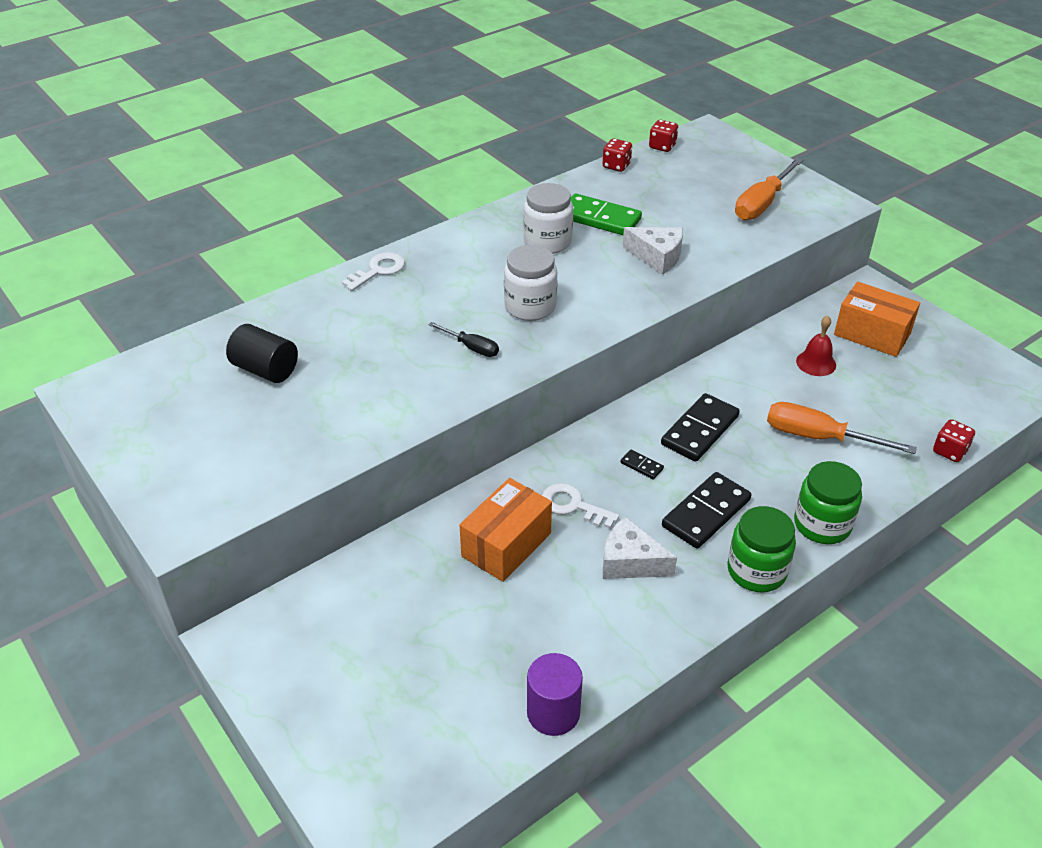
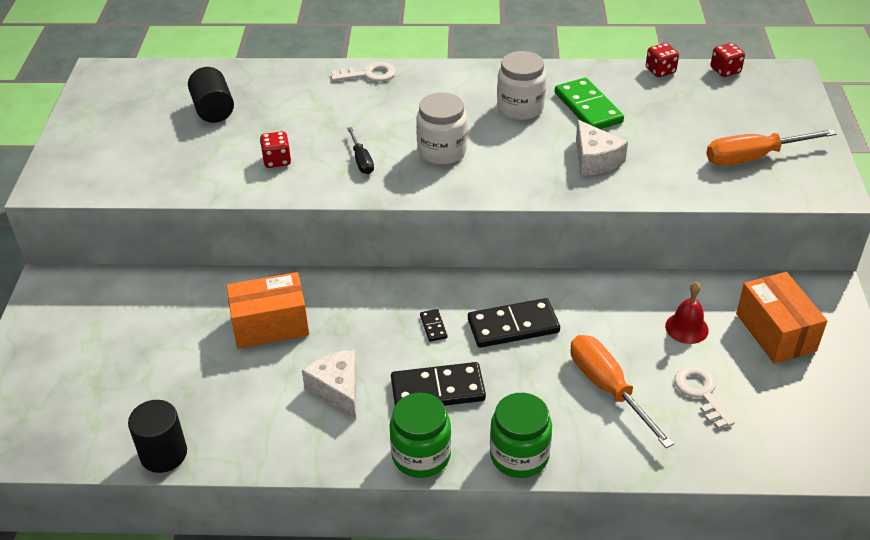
camera: 40 degrees right, 0 degrees up
(553, 712) = (163, 454): purple cylinder -> black cylinder
(573, 506) = (348, 326): white key -> white key (701, 393)
(949, 451) = (717, 469): red dice -> red dice (277, 160)

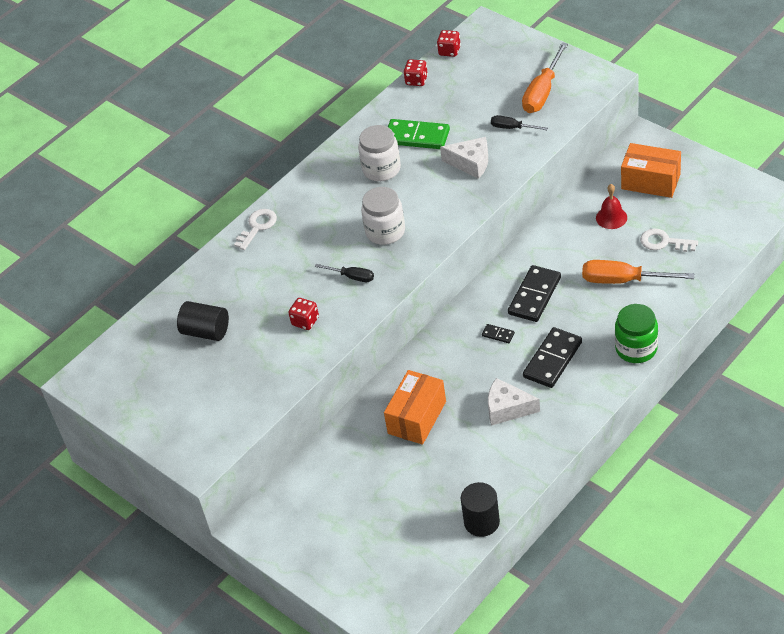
camera: 45 degrees left, 5 degrees up
(421, 455) = (596, 394): green jar -> none
(677, 162) = (512, 128): none -> black screwdriver

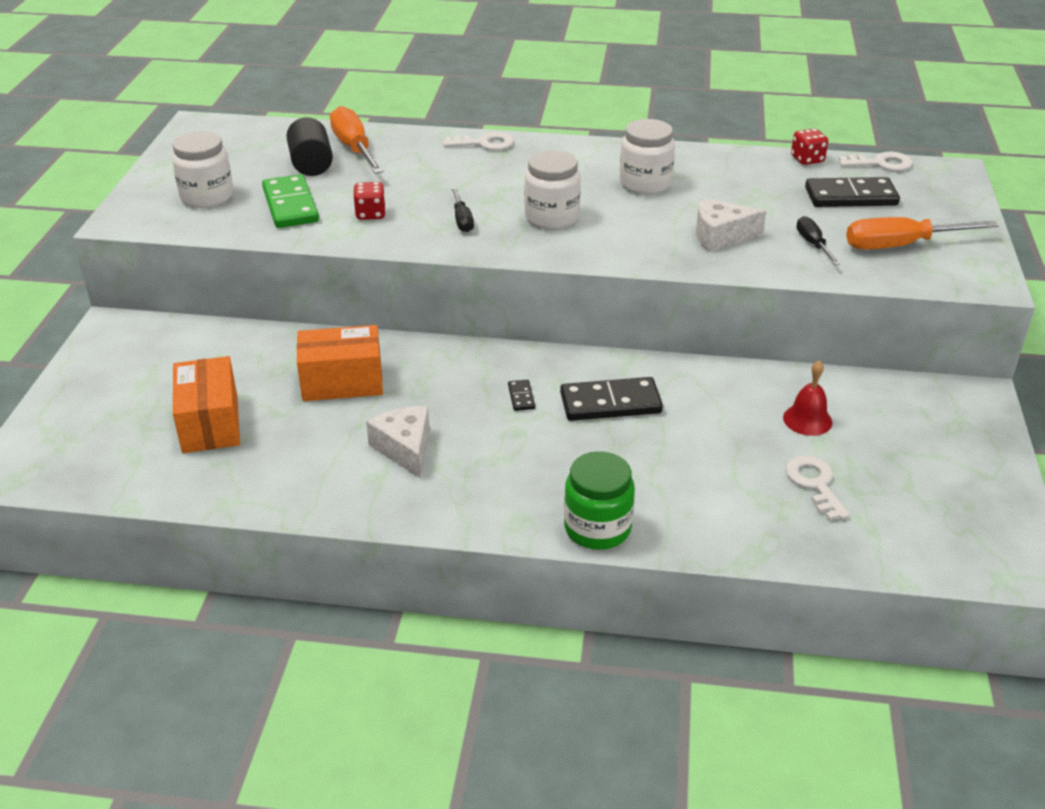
camera: 50 degrees right, 10 degrees down
(204, 404) = (207, 197): none -> white jar
(417, 137) = (721, 188): green domino -> green domino (290, 205)
(449, 51) = (880, 163): red dice -> white key
(471, 163) = (720, 236): white cheese -> white cheese turned 105 degrees clockwise
(481, 522) = (203, 494): black cylinder -> none
(552, 360) = (516, 458): black domino -> black domino (851, 197)
(623, 280) = (708, 471): orange screwdriver -> orange screwdriver (354, 148)
(650, 181) = (909, 431): orange box -> orange box (210, 423)

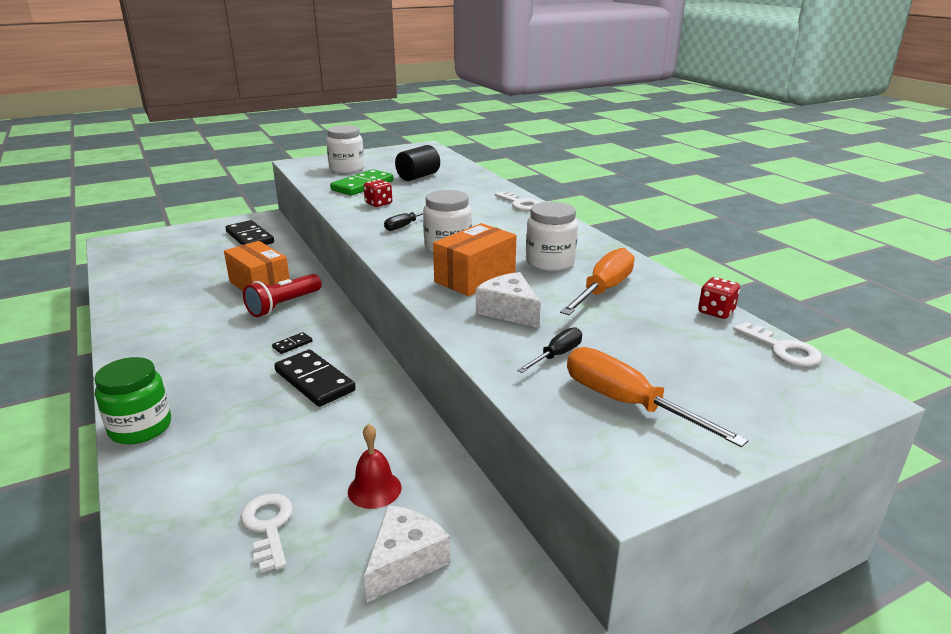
camera: 55 degrees right, 10 degrees down
(210, 423) = (188, 267): orange box -> orange box (475, 278)
(354, 148) = (454, 179): orange screwdriver -> orange screwdriver (603, 290)
(405, 448) = (199, 326): white cheese -> white cheese (405, 561)
(419, 379) = (283, 305): none -> red flashlight
(815, 484) = (268, 527): white key -> white key turned 60 degrees counterclockwise
(851, 197) = (682, 351): black domino -> black domino (249, 237)

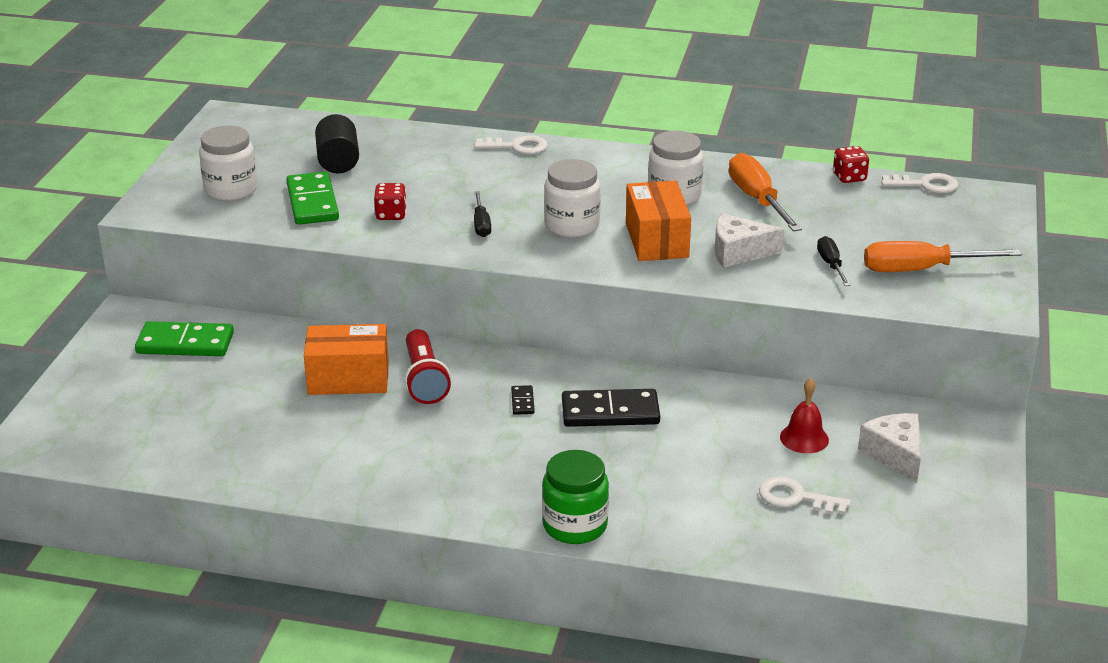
camera: 50 degrees left, 5 degrees up
(249, 237) = (185, 343): black domino -> green domino

